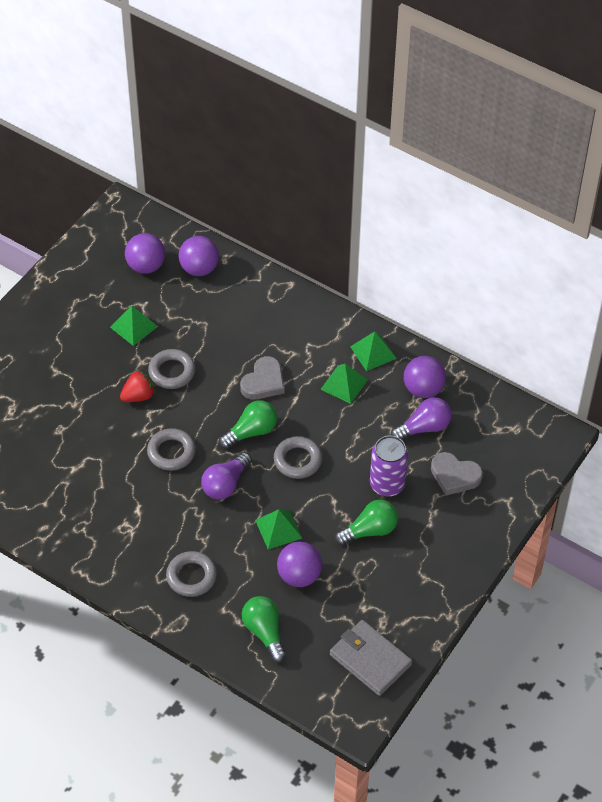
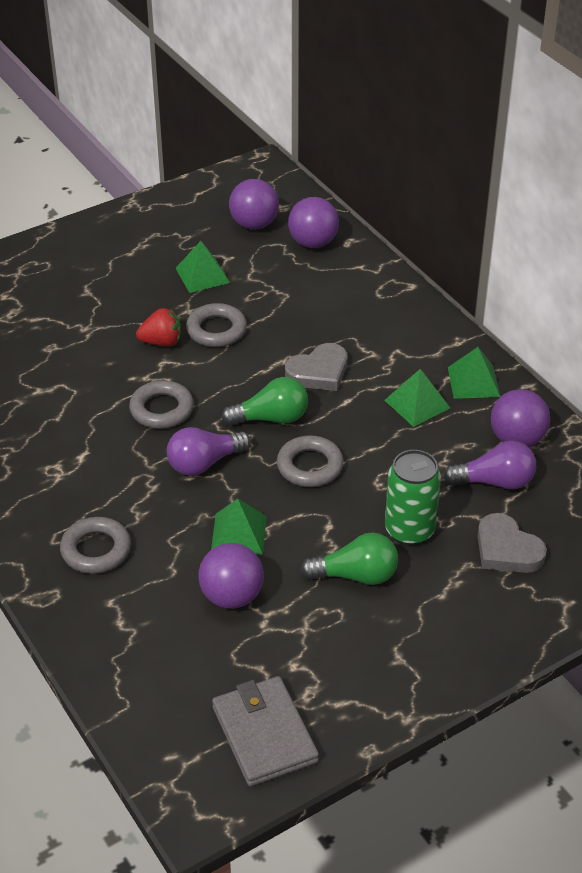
camera: 25 degrees right, 10 degrees down
(264, 632) = (145, 647): green light bulb -> none
(387, 485) = (409, 530): purple can -> green can

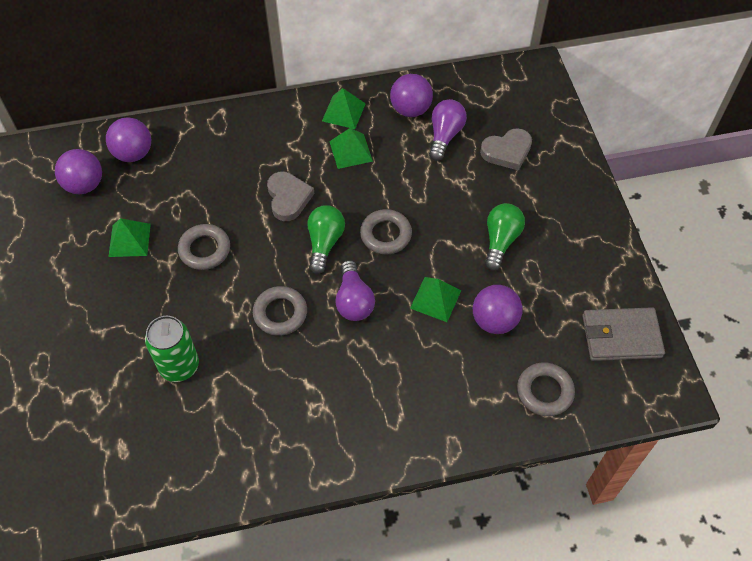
camera: 70 degrees left, 15 degrees up
(96, 550) = (416, 399): grey ring -> grey ring (544, 391)
(161, 342) = (199, 292): red strawberry -> none
(409, 530) = (470, 197): green can -> green can (179, 366)

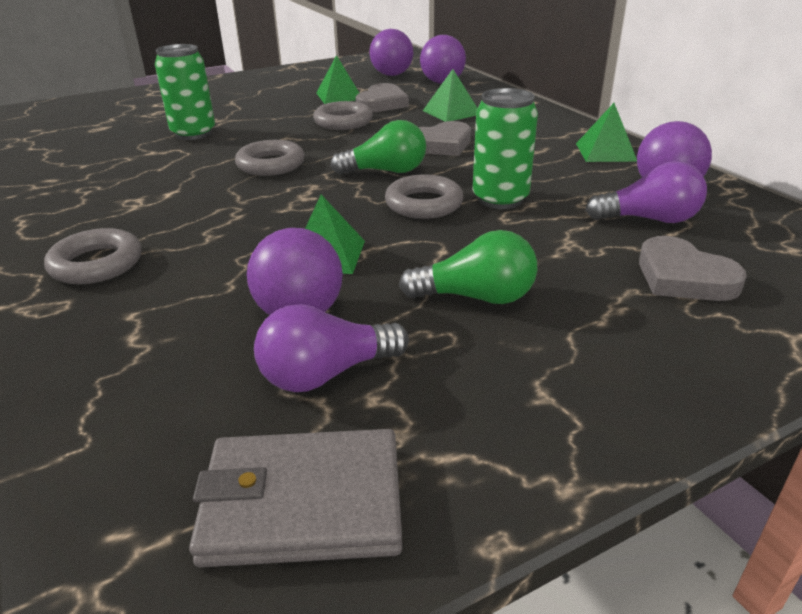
camera: 75 degrees right, 25 degrees down
(170, 212) = (382, 103): none -> grey heart
(350, 151) = (546, 164): green pyramid -> green pyramid (451, 112)
(354, 301) = (303, 200): purple light bulb -> purple light bulb (326, 374)
(394, 193) = (500, 199): none -> green can
(544, 391) = (146, 394): grey ring -> grey ring (96, 264)
(621, 336) = (302, 502): grey wallet -> grey wallet turned 75 degrees counterclockwise

